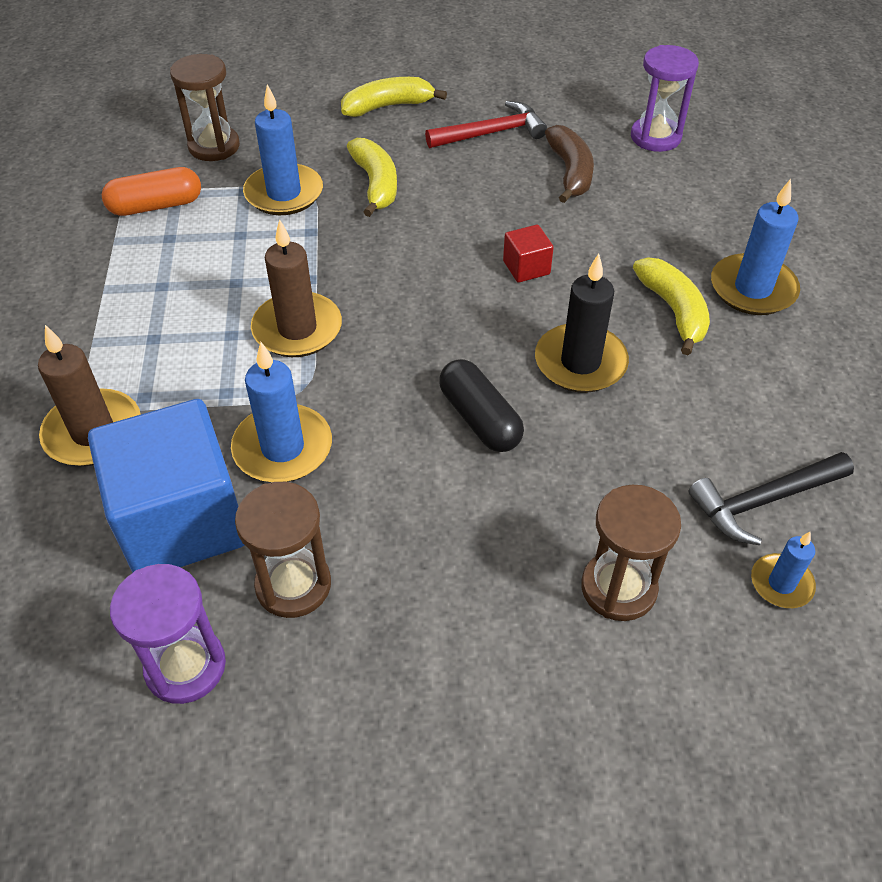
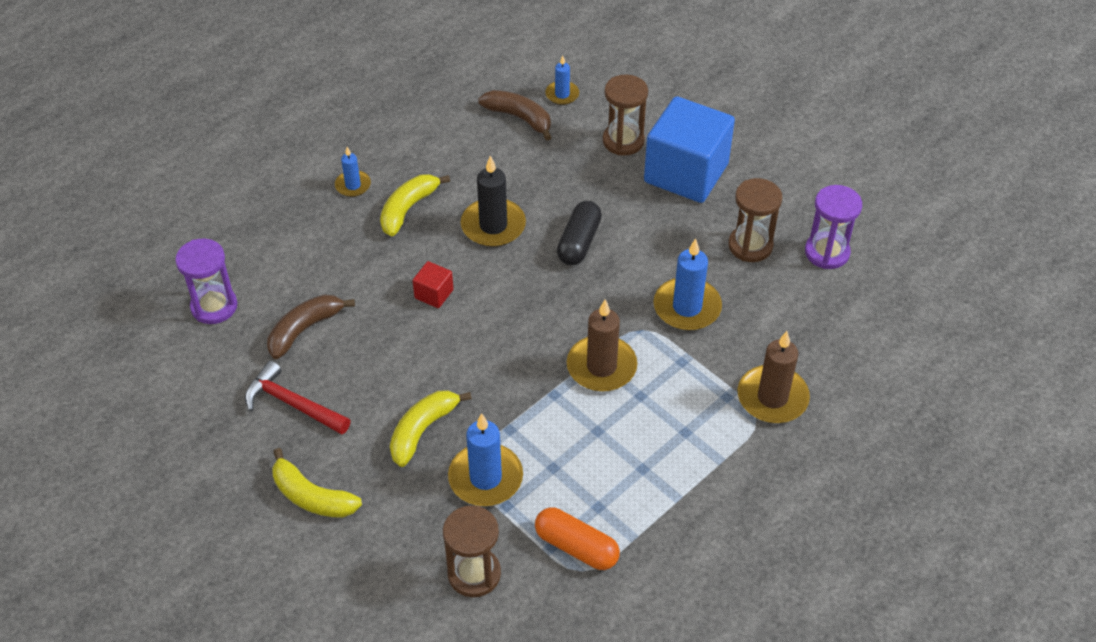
camera: 130 degrees left, 0 degrees up
(181, 521) = (771, 312): blue cube -> blue cube (686, 173)
(752, 289) = (353, 185): blue candle -> blue candle, size x0.57
(763, 501) = (519, 118): black hammer -> brown banana

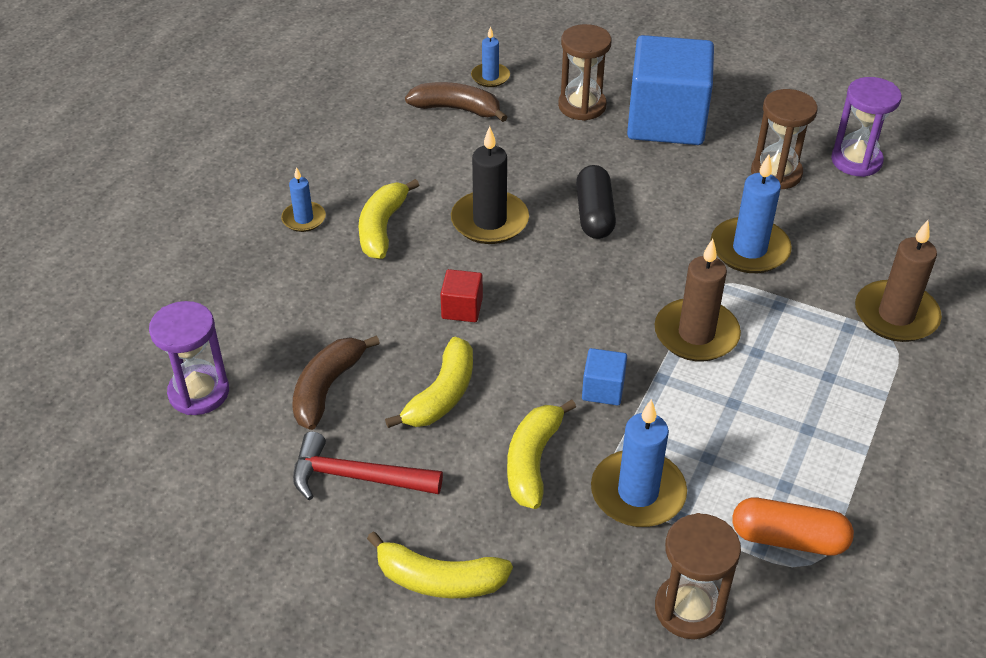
camera: 20 degrees left, 5 degrees down
(383, 359) = (442, 395): none -> yellow banana
(504, 390) = (603, 389): none -> blue cube

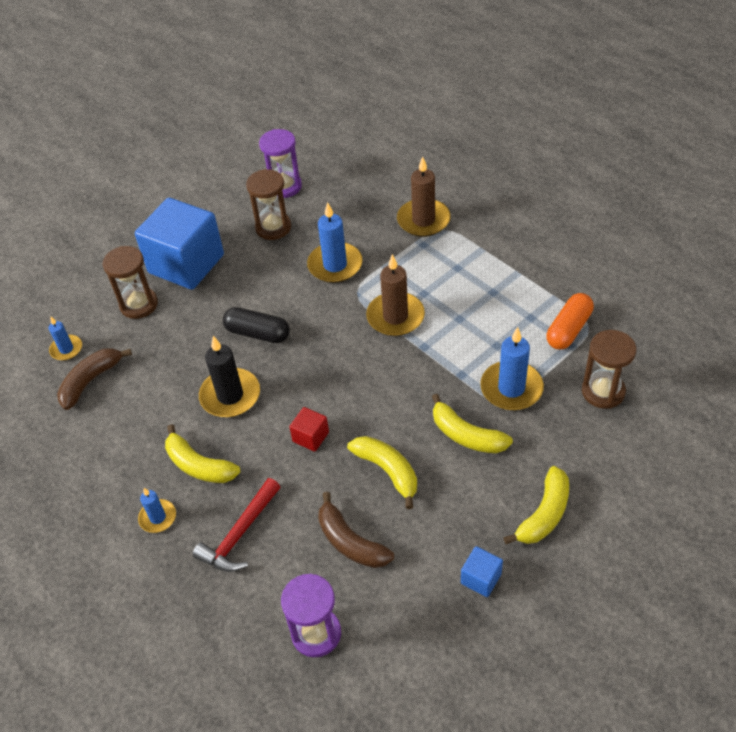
camera: 65 degrees left, 5 degrees up
(356, 477) = (441, 542): red hammer -> red hammer (239, 534)
(603, 389) = (421, 379): blue cube -> blue cube (481, 578)

